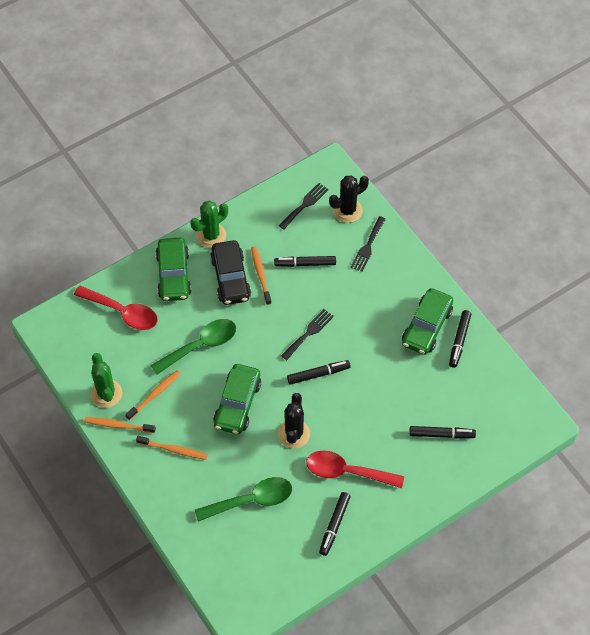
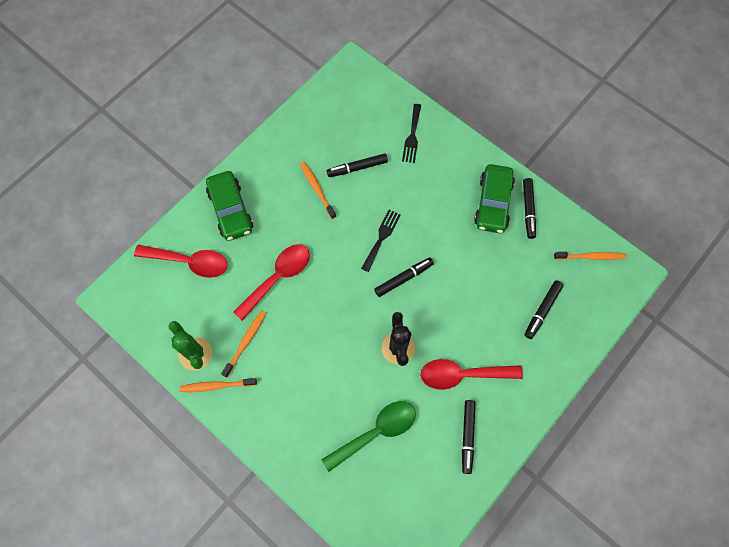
camera: 15 degrees left, 10 degrees up
(174, 450) = (281, 397): orange toothbrush -> orange toothbrush (590, 257)
(200, 345) = (278, 277): green spoon -> red spoon
(211, 235) = (257, 161): green cactus -> none
(231, 278) = (288, 200): black car -> none
(237, 404) = (332, 330): green car -> none
(305, 204) = (339, 109): black fork -> none
(347, 210) = (382, 105): black cactus -> none
(441, 434) = (542, 311): black marker -> black marker turned 135 degrees clockwise

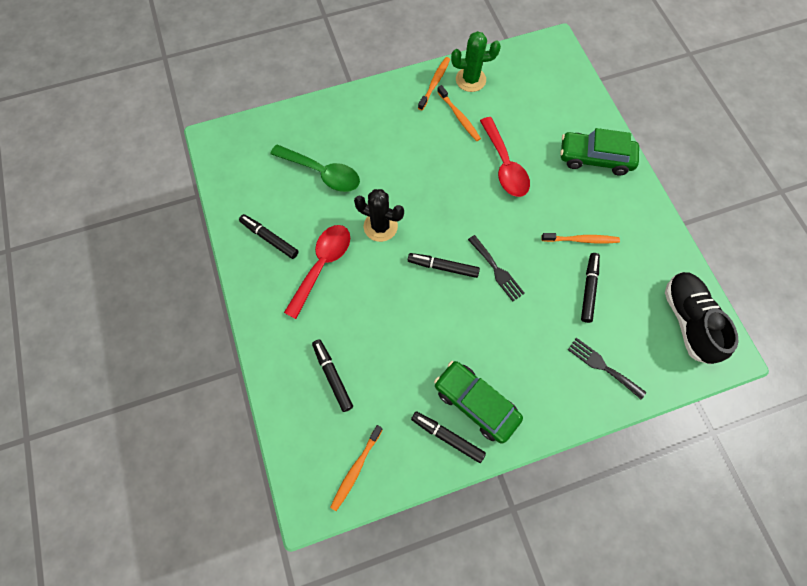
camera: 120 degrees right, 0 degrees up
(189, 262) = (558, 107): red spoon -> none
(342, 97) = (688, 320): none -> black shoe
(376, 432) = (322, 173): green spoon -> green spoon turned 60 degrees counterclockwise
(403, 278) = (443, 267): black marker -> black marker turned 105 degrees clockwise

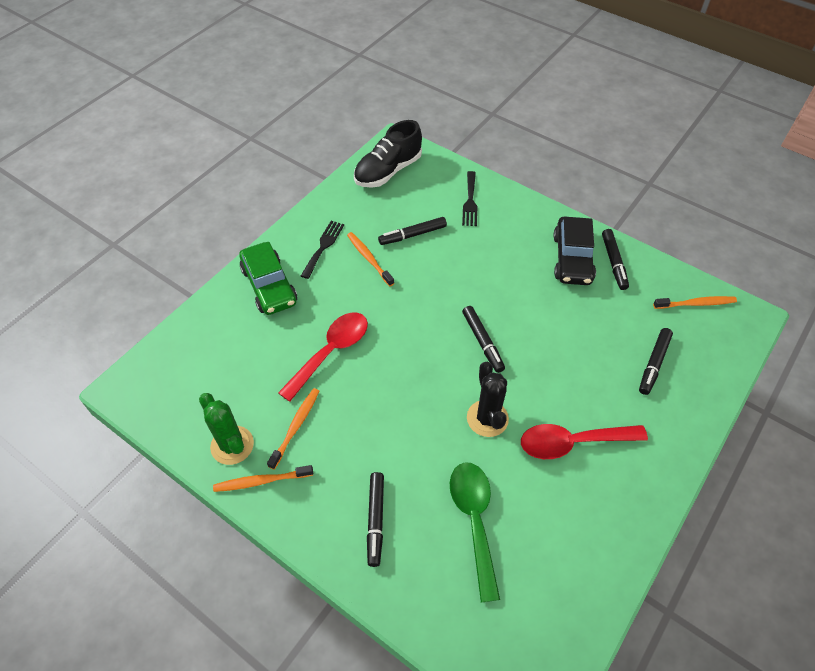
camera: 125 degrees left, 15 degrees down
(270, 238) = (593, 516): black marker -> black marker (375, 520)
(476, 403) = (572, 259): green car -> black car
(497, 270) = (450, 301): black fork -> black fork (323, 247)

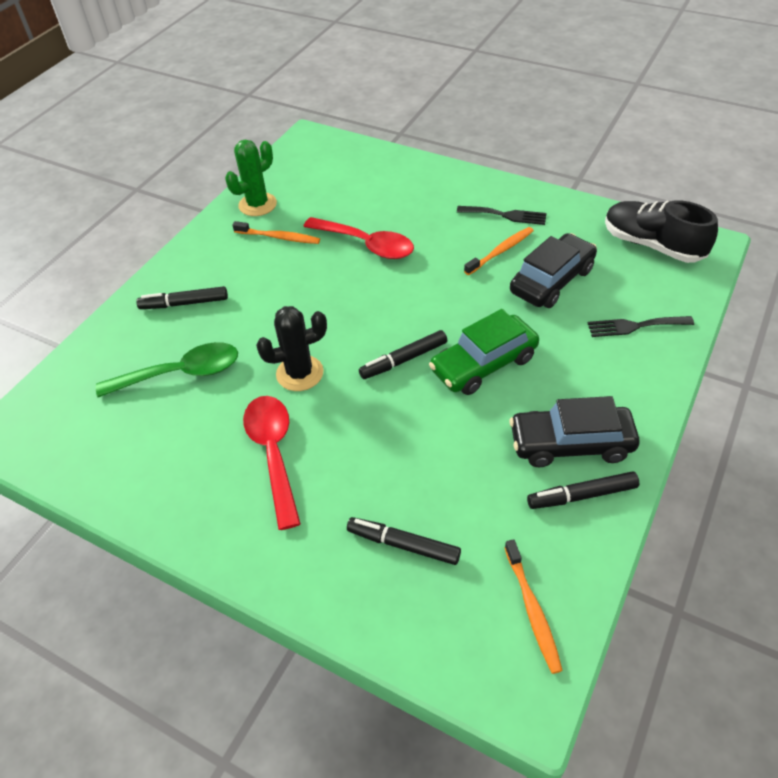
camera: 85 degrees right, 5 degrees down
(261, 481) = (223, 228): orange toothbrush -> none
(269, 286) = (439, 190): green car -> green car (484, 364)
(412, 235) = (551, 281): black marker -> black car

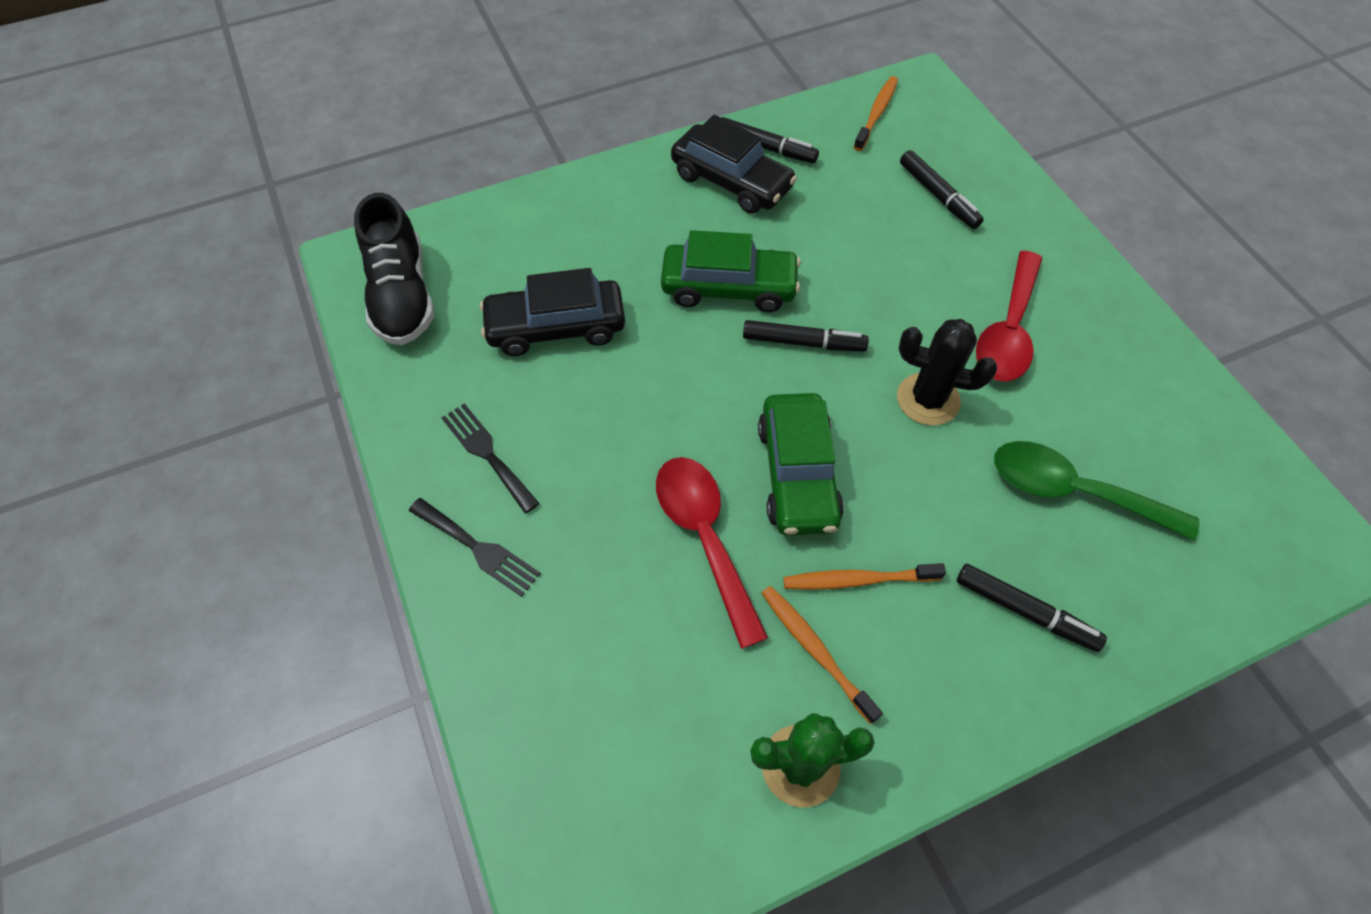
camera: 145 degrees left, 10 degrees up
(345, 293) = (798, 474): none -> green car
(500, 251) = (559, 403): orange toothbrush -> orange toothbrush (858, 580)
(635, 326) = (548, 231): black fork -> black fork (478, 548)

